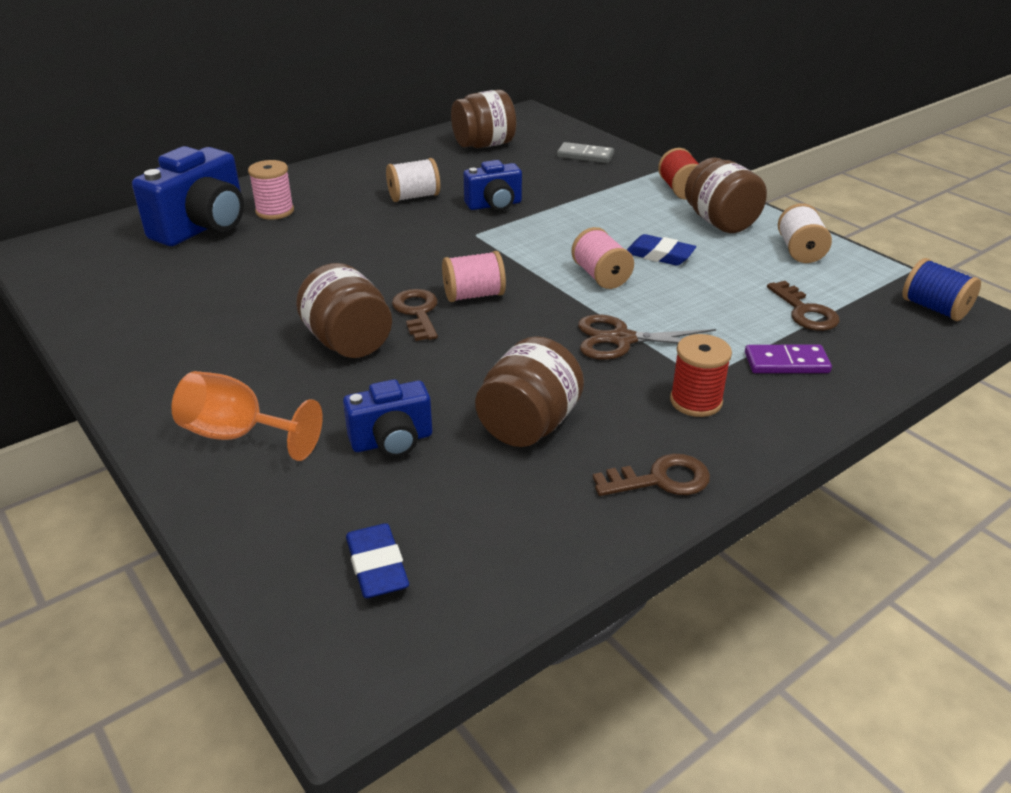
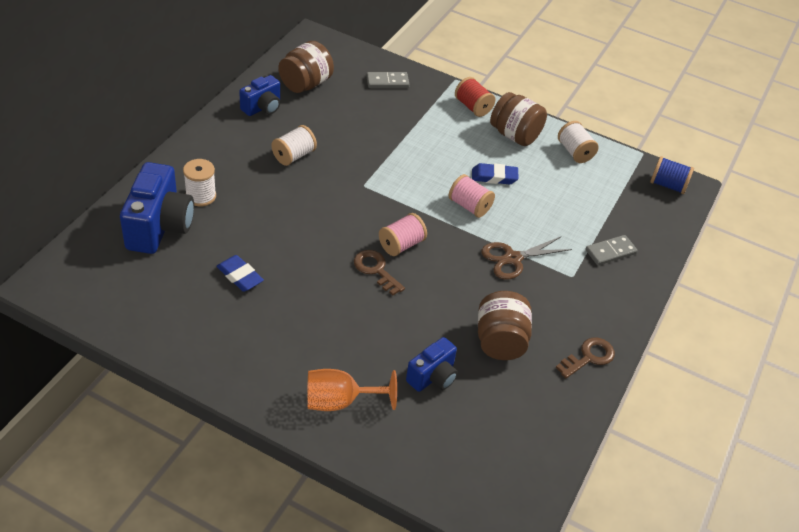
camera: 30 degrees left, 10 degrees up
(275, 211) = (201, 196): pink spool -> white spool
(348, 343) = (351, 309): brown jar -> none
(377, 566) = (483, 460): blue eraser -> blue eraser (240, 276)
(494, 205) = (357, 152): blue camera -> blue camera (262, 108)
(696, 401) = (578, 296): red spool -> none
(786, 362) = (610, 252): purple domino -> grey domino
(805, 312) = (601, 206): brown key -> none

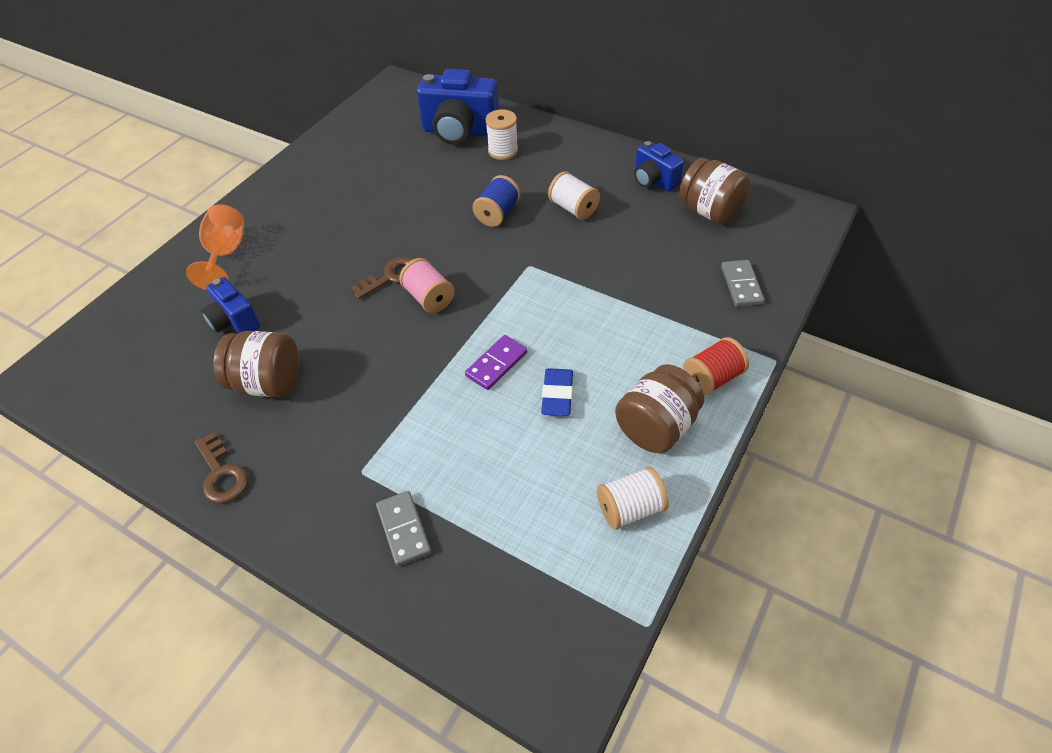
camera: 100 degrees right, 5 degrees up
(240, 276) = (392, 183): blue eraser -> none
(469, 206) = (496, 364): pink spool -> purple domino
(512, 259) = (399, 405): brown scissors -> none
(667, 185) = (562, 655): blue spool -> blue spool (497, 213)

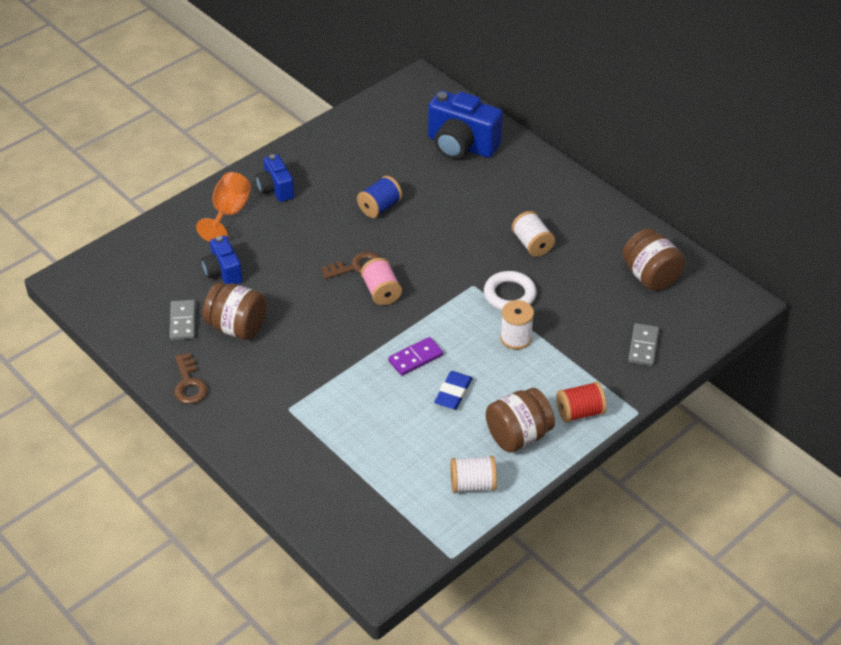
camera: 15 degrees right, 5 degrees down
(404, 529) = (307, 454): grey domino -> grey domino (183, 322)
(497, 213) = (465, 233): blue spool -> blue spool (380, 207)
(503, 151) = (492, 174): white spool -> white spool (516, 338)
(573, 266) = (509, 295): none -> white ring
(654, 181) = (615, 236): blue camera -> blue camera (275, 189)

